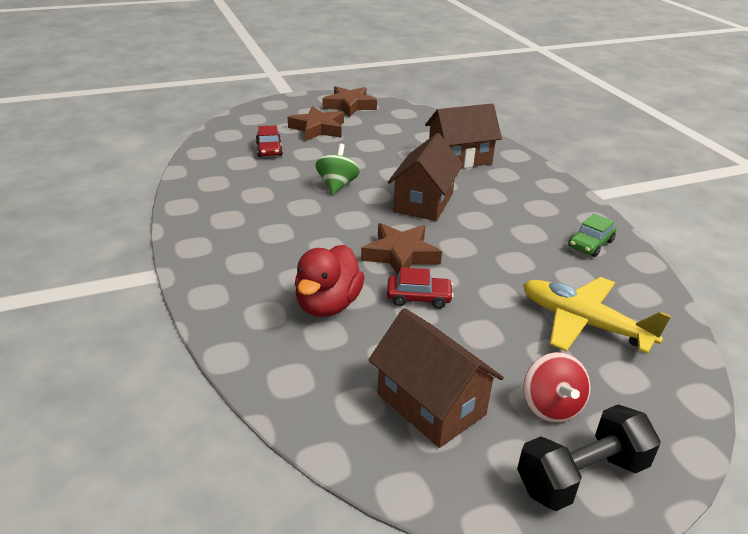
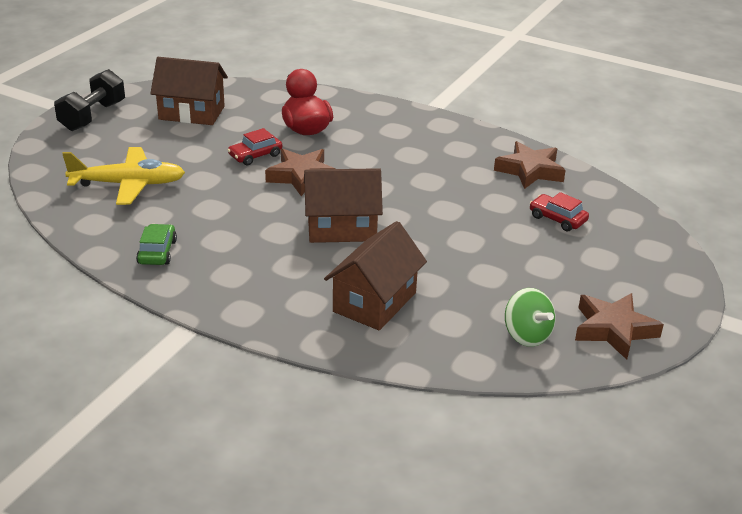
camera: 140 degrees right, 0 degrees up
(318, 129) = (571, 269): brown star -> brown star (530, 170)
(337, 185) = (435, 211): green spinning top -> green spinning top (526, 335)
(423, 202) = (341, 228): brown house -> brown house turned 75 degrees counterclockwise
(551, 406) = (124, 135): red spinning top -> none

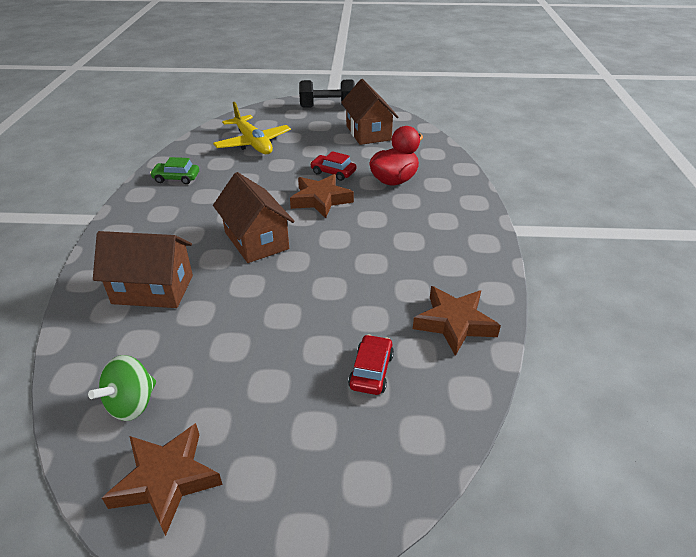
camera: 65 degrees right, 5 degrees up
(157, 252) = (176, 178): green car -> green car turned 150 degrees counterclockwise

